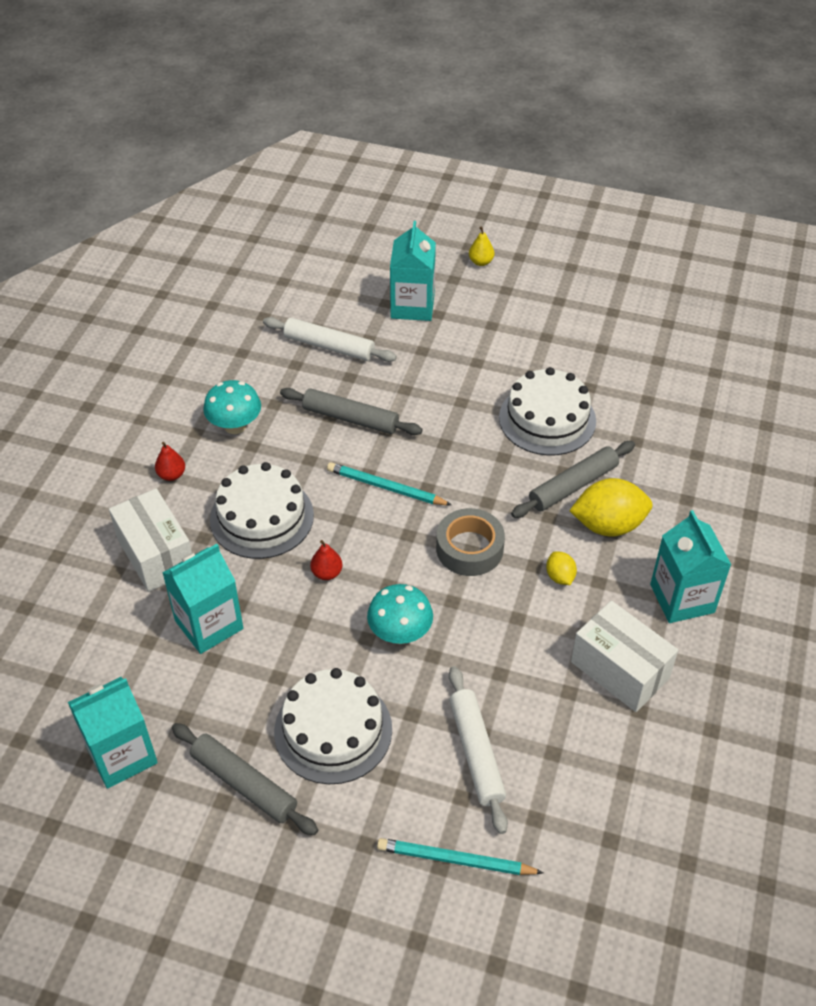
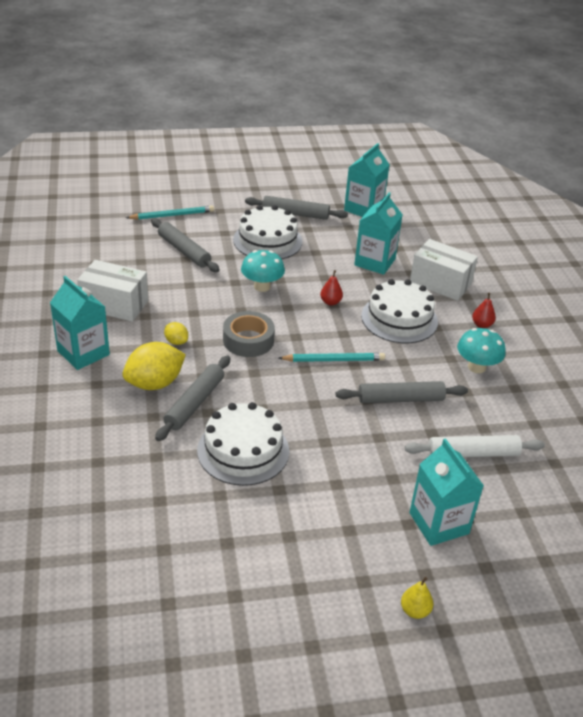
camera: 150 degrees right, 10 degrees down
(476, 753) = (184, 251): white rolling pin -> grey rolling pin

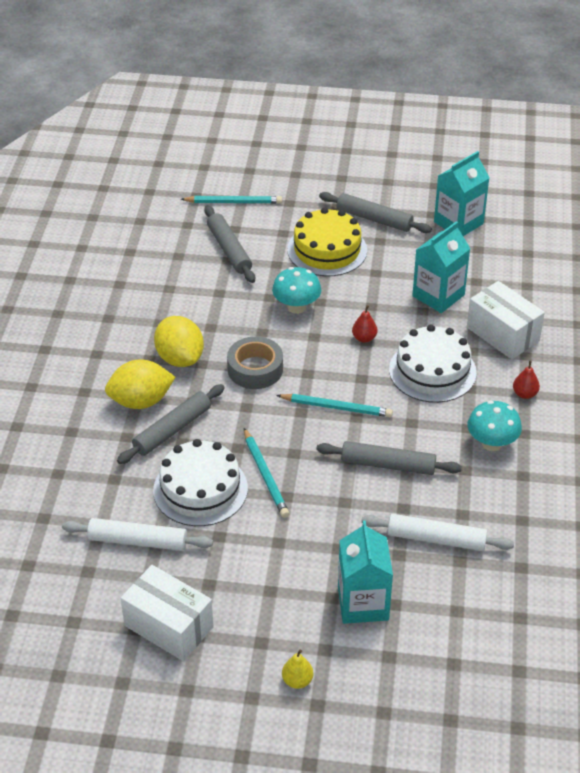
camera: 20 degrees right, 5 degrees up
(83, 353) = (83, 355): turquoise carton -> none
(115, 304) = (133, 304): white box -> white box (169, 626)
(176, 342) = (180, 358): yellow lemon -> yellow lemon, size x2.02
(202, 509) = (137, 541): none -> white rolling pin
(267, 240) = (327, 250): white cake -> yellow cake
(297, 427) = (265, 475): none -> turquoise pencil

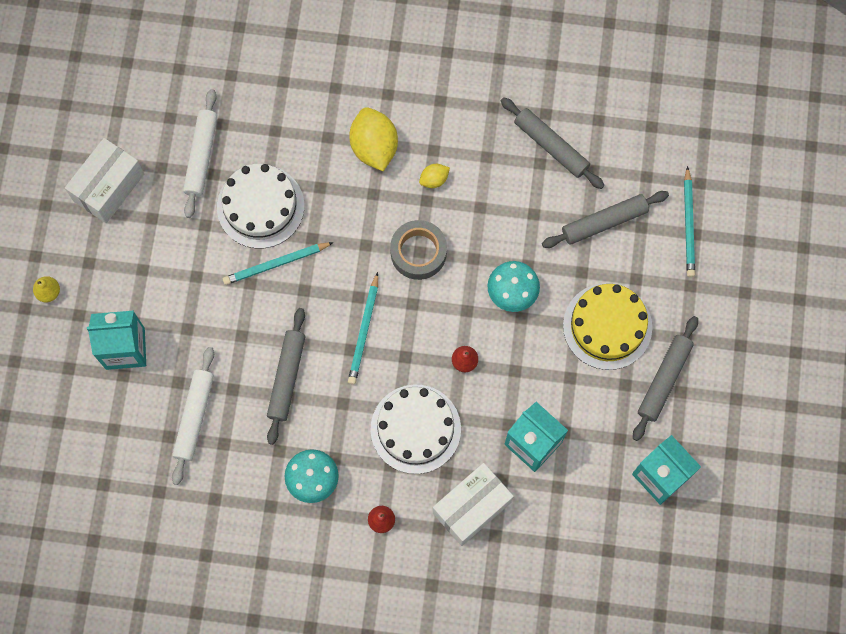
camera: 90 degrees right, 30 degrees up
(172, 430) = (336, 178): grey rolling pin -> grey rolling pin (551, 146)
(180, 358) = (434, 179): yellow lemon -> yellow lemon, size x0.49

